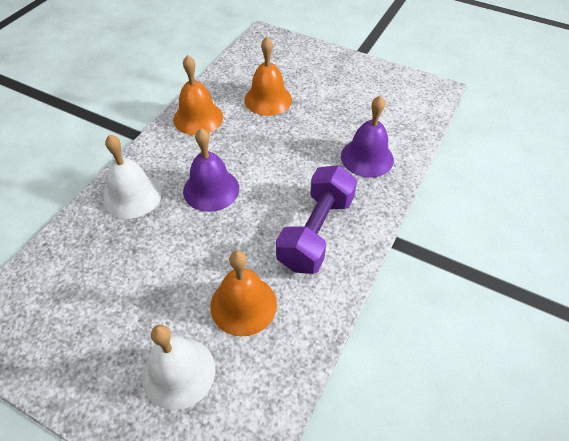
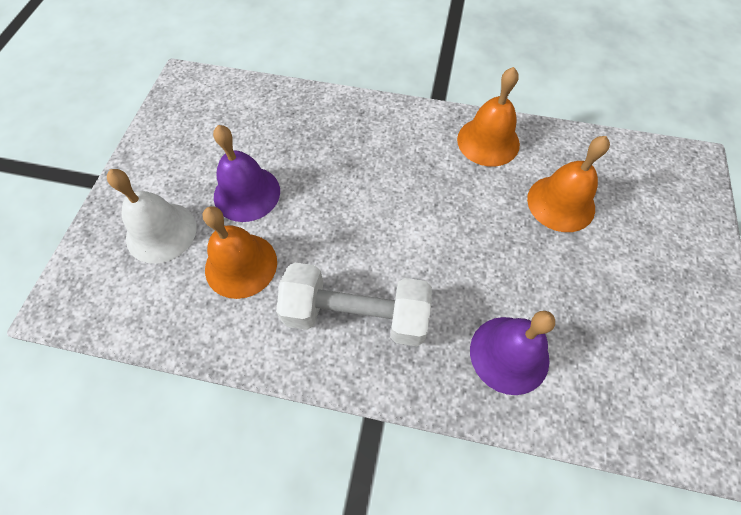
camera: 75 degrees right, 10 degrees up
(132, 196) = (350, 125): white bell -> none
(211, 189) = (383, 189): purple bell -> purple bell (247, 193)
(316, 232) = (356, 315): purple dumbbell -> white dumbbell

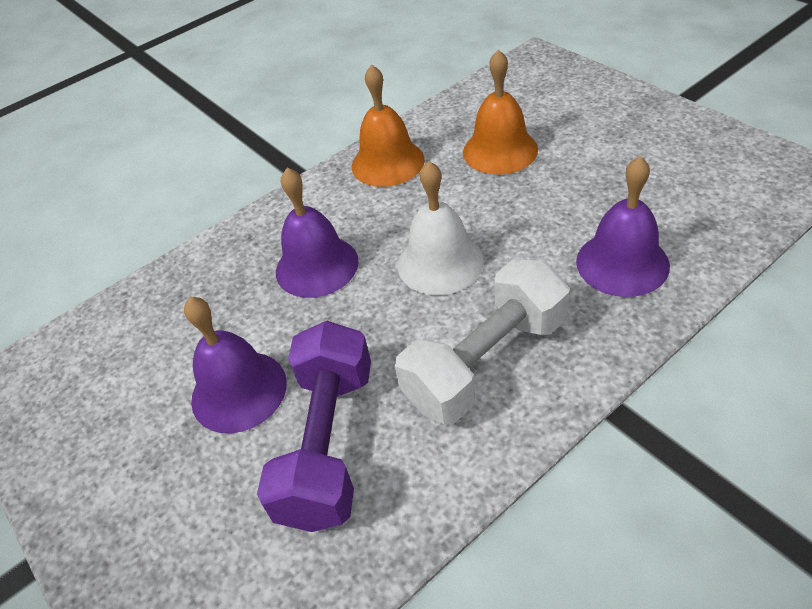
camera: 45 degrees left, 15 degrees down
(161, 232) = (198, 513): white bell -> white bell (440, 263)
(241, 265) = (328, 443): orange bell -> purple dumbbell
(365, 166) = (317, 266): none -> purple bell

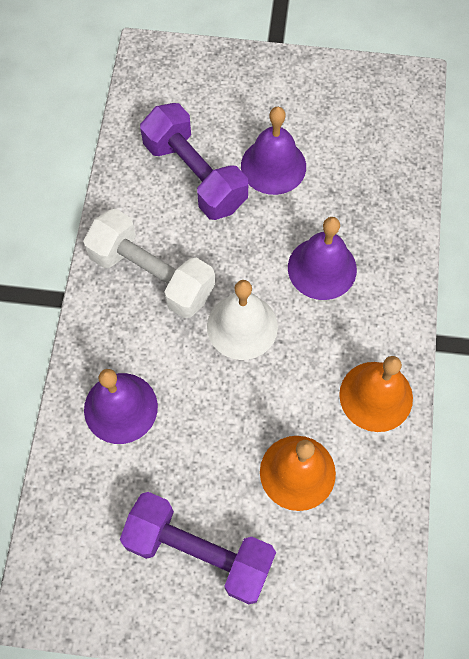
camera: 130 degrees right, 20 degrees up
(486, 362) = (152, 275): white dumbbell -> white dumbbell turned 60 degrees counterclockwise
(626, 144) = (199, 552): none -> purple dumbbell

